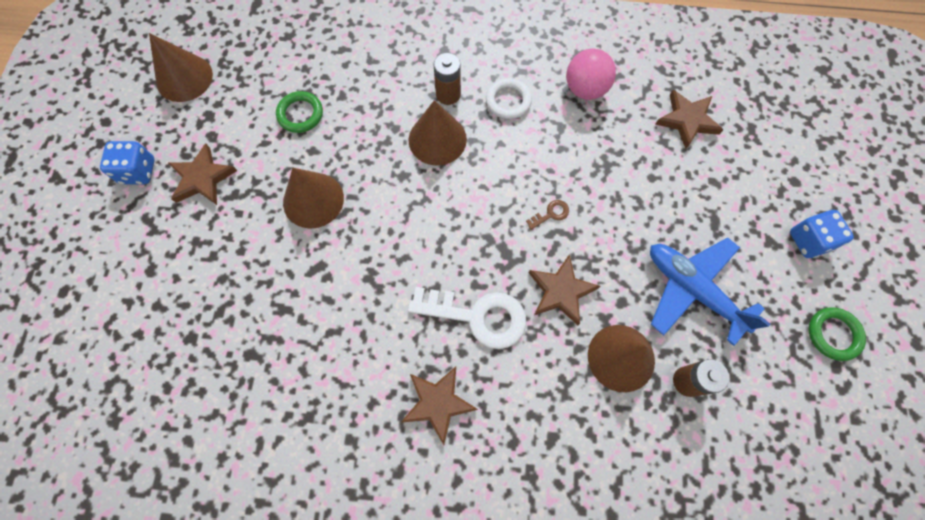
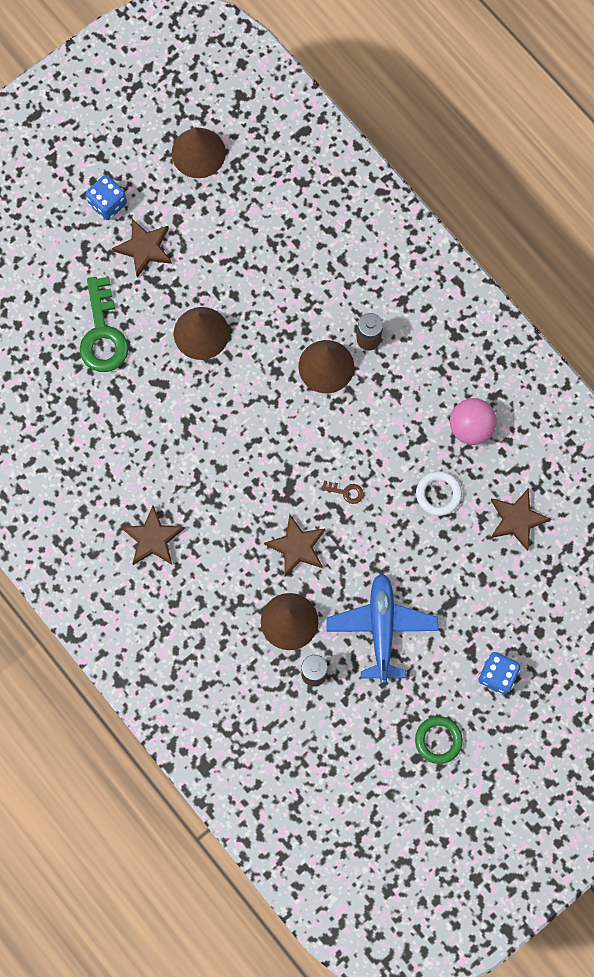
camera: 45 degrees right, 5 degrees up
(226, 273) = (102, 333): none -> green key
(300, 114) = (251, 258): green ring -> none
(477, 316) = (228, 511): white key -> none
(508, 101) = (405, 384): white ring -> white ring (438, 494)

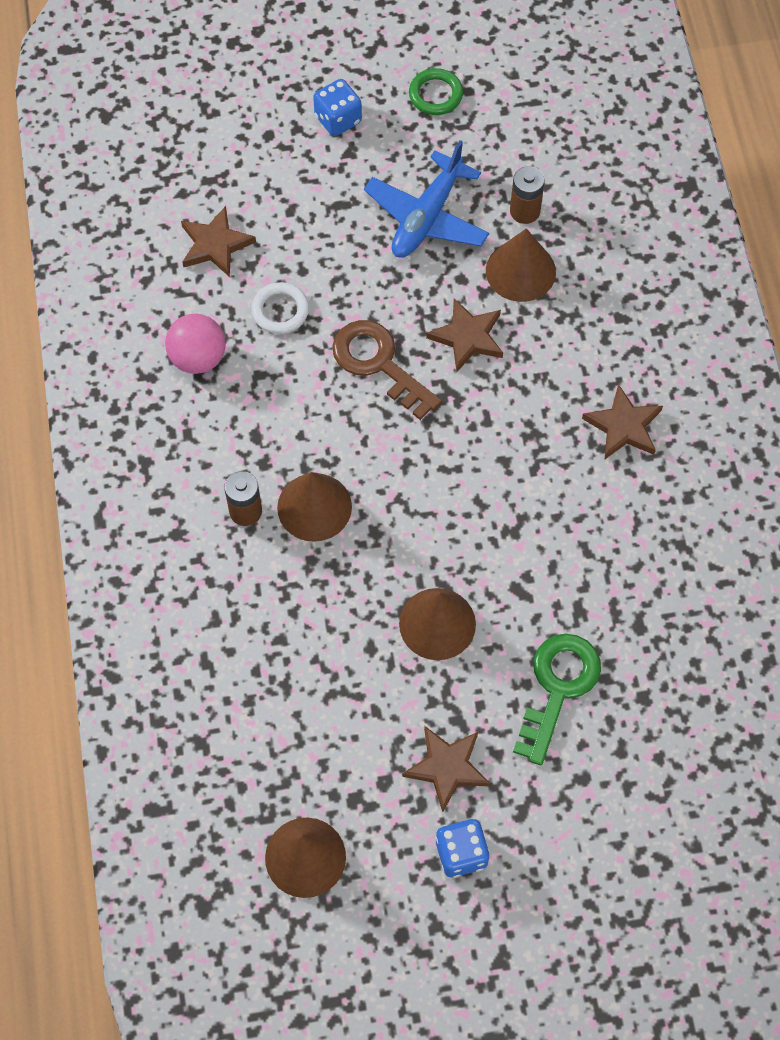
camera: 150 degrees left, 10 degrees down
(346, 492) = (379, 364): brown key -> brown key, size x2.40

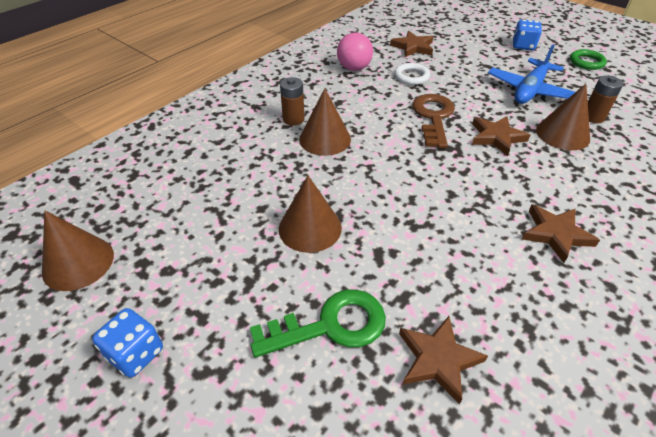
camera: 50 degrees right, 20 degrees down
(427, 217) = (530, 90): blue plane -> blue plane turned 45 degrees counterclockwise
(447, 767) = (205, 298): brown star -> brown star (438, 359)

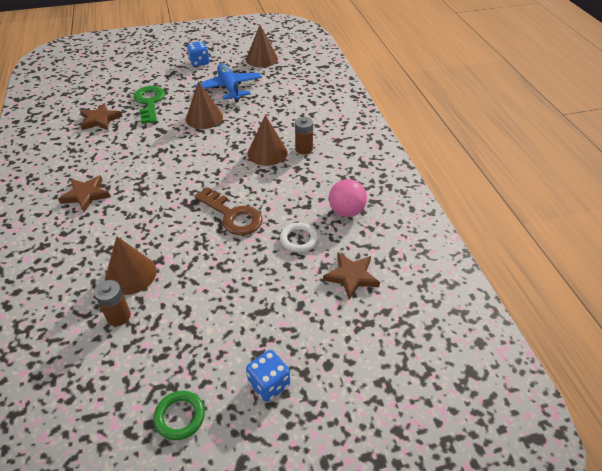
camera: 125 degrees right, 0 degrees up
(330, 325) = (149, 102): green key -> green key turned 150 degrees clockwise
(496, 137) = (174, 233): brown star -> none
(530, 90) = (195, 307): blue plane -> blue plane (229, 88)

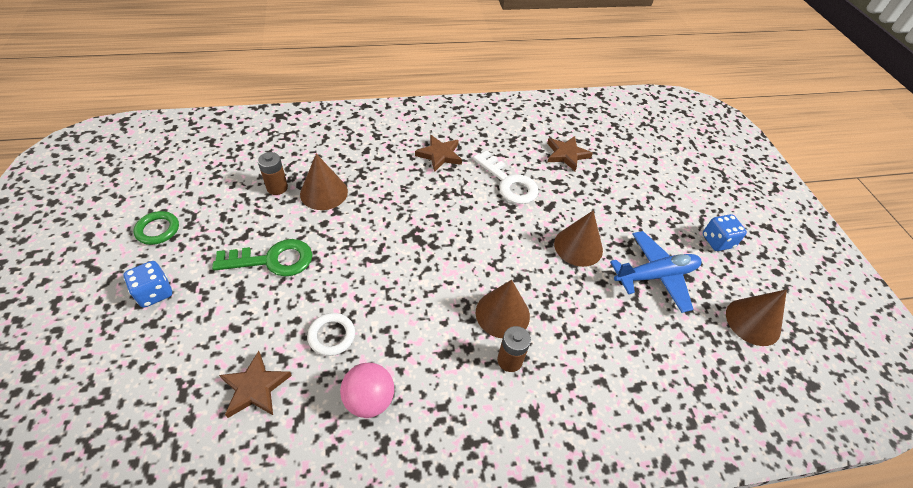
camera: 90 degrees right, 5 degrees up
(131, 151) = (509, 183): none -> white key
(149, 102) = (606, 193): green key -> green key (273, 260)
(232, 215) = (387, 271): brown key -> none

